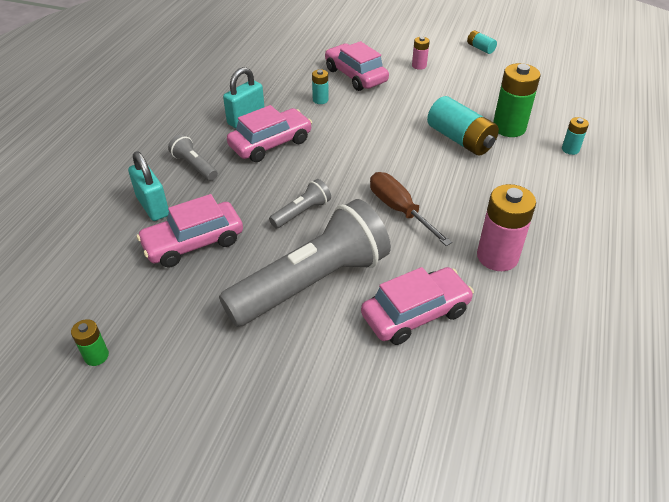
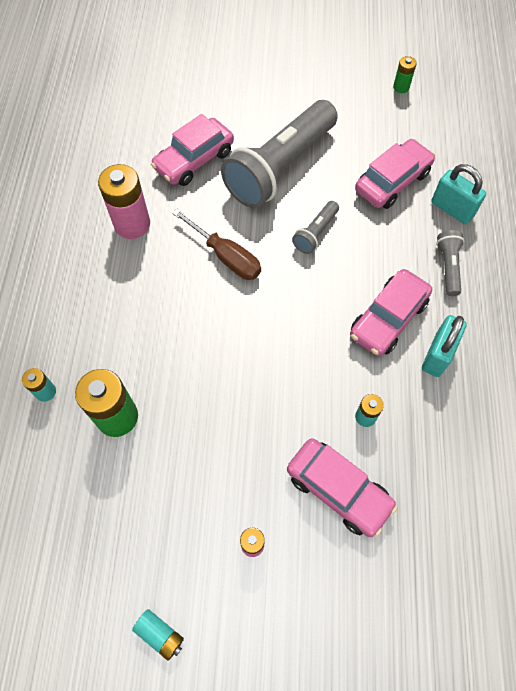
camera: 165 degrees right, 20 degrees up
(194, 166) = (448, 266): grey flashlight -> grey flashlight turned 120 degrees counterclockwise
(460, 139) = (176, 378): turquoise battery -> none

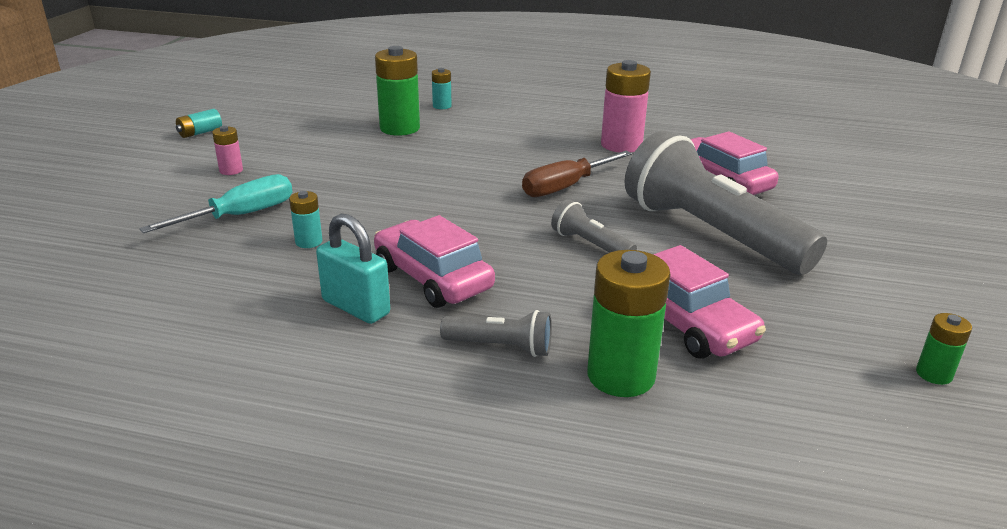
camera: 100 degrees right, 35 degrees down
(338, 490) = (241, 215): pink car -> turquoise screwdriver
(452, 209) = (621, 376): turquoise padlock -> green battery

